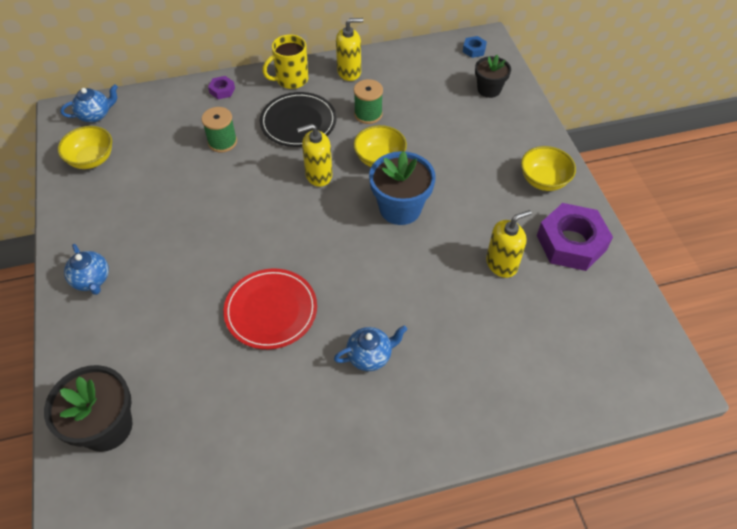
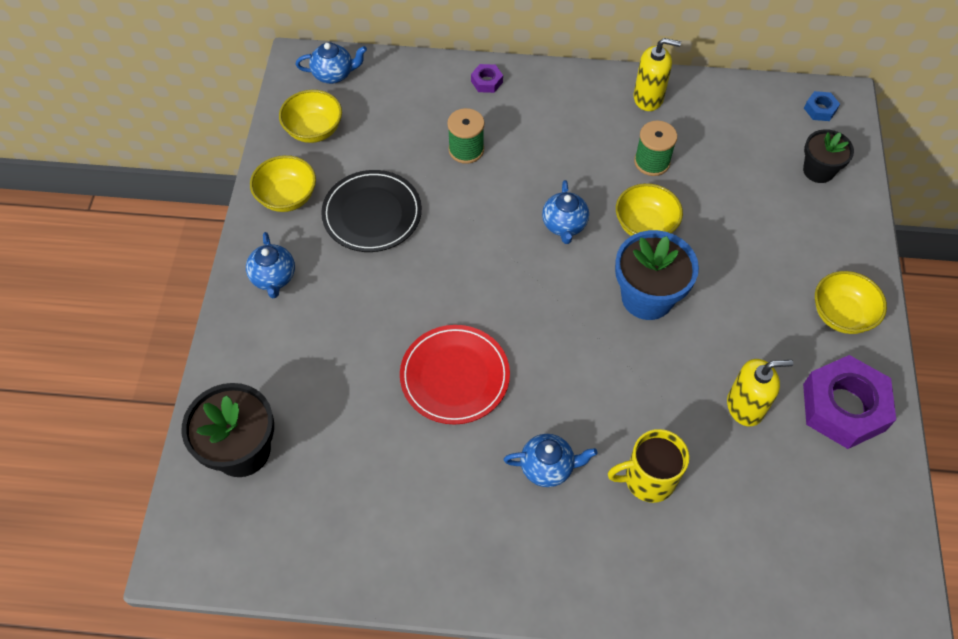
camera: 20 degrees right, 5 degrees up
(84, 215) = (287, 197): none -> yellow bowl
(291, 79) = (573, 89): yellow mug -> yellow mug (648, 479)
(298, 122) = (563, 149): black plate -> black plate (372, 214)
(318, 175) = (564, 225): yellow soap dispenser -> blue teapot

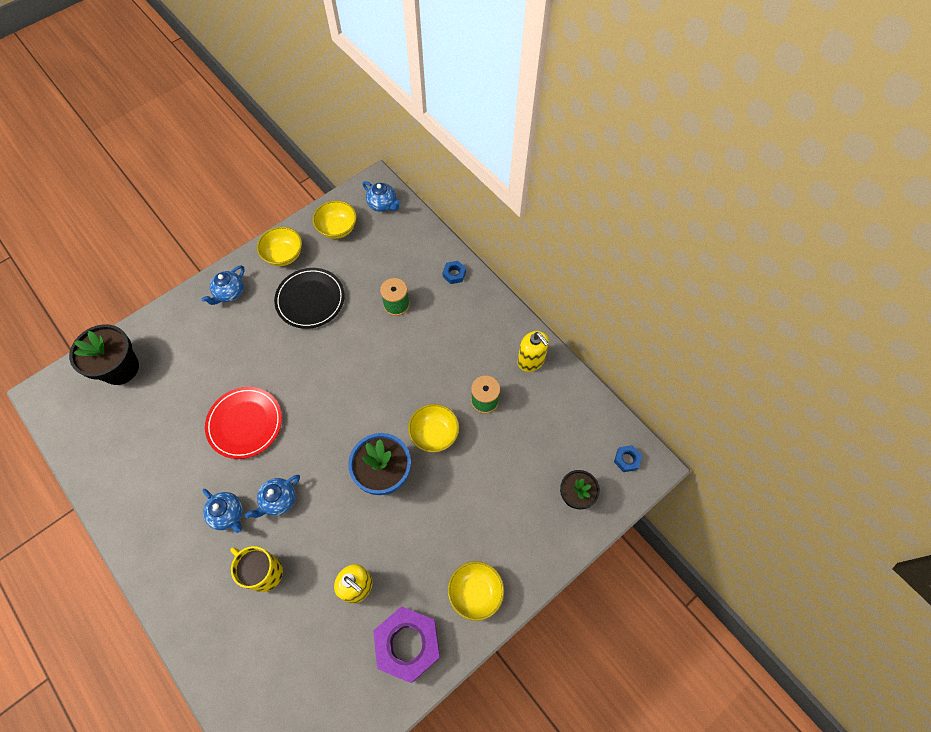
camera: 45 degrees right, 5 degrees up
(486, 82) = (454, 274): purple nut -> blue nut
(564, 225) = (393, 393): blue teapot -> blue teapot (279, 500)

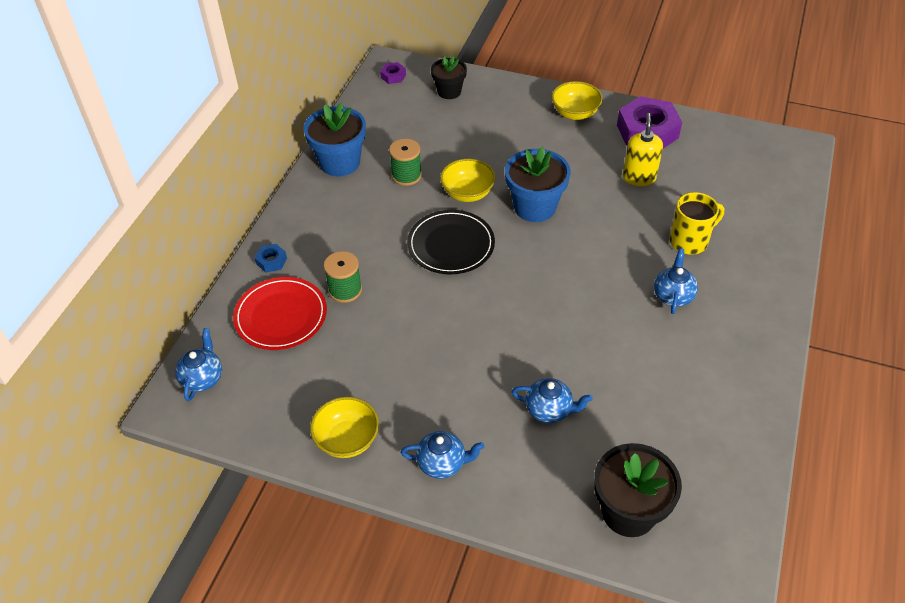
camera: 120 degrees left, 15 degrees down
(245, 423) = (581, 339): red plate -> red plate (281, 316)
(263, 572) = (689, 241): yellow mug -> yellow mug turned 120 degrees counterclockwise
(279, 500) = (625, 266): blue teapot -> blue teapot (549, 410)
(310, 299) = (393, 372): black plate -> black plate (451, 245)
(337, 228) = (270, 405): yellow bowl -> none
(531, 361) = (340, 162): yellow soap dispenser -> blue flower pot
(626, 459) = (393, 76): blue nut -> purple nut

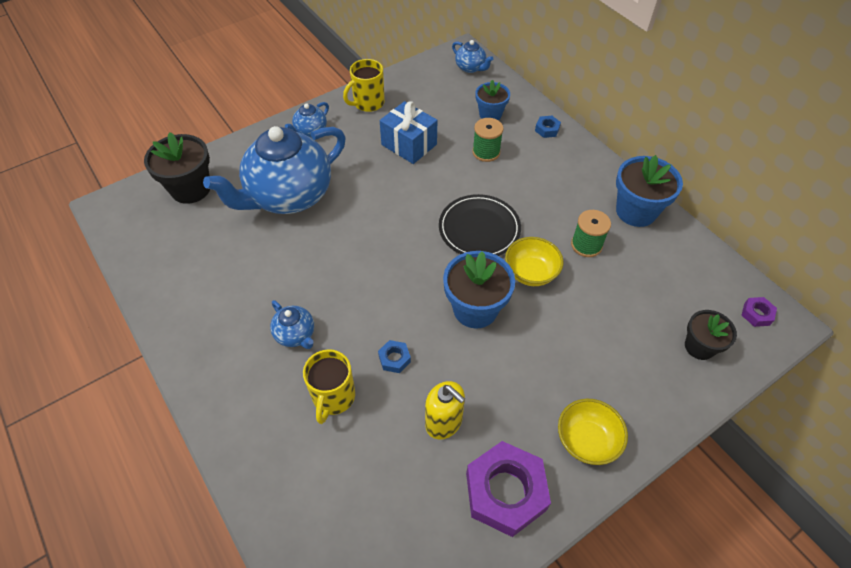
camera: 125 degrees right, 5 degrees up
(281, 316) = (490, 114): red plate -> blue flower pot
(347, 440) = (368, 103): yellow bowl -> yellow mug
(386, 357) = (409, 144): none -> blue gift
(549, 410) = (289, 196): blue teapot -> blue teapot, size x2.37
(624, 227) = (394, 359): none -> blue nut

